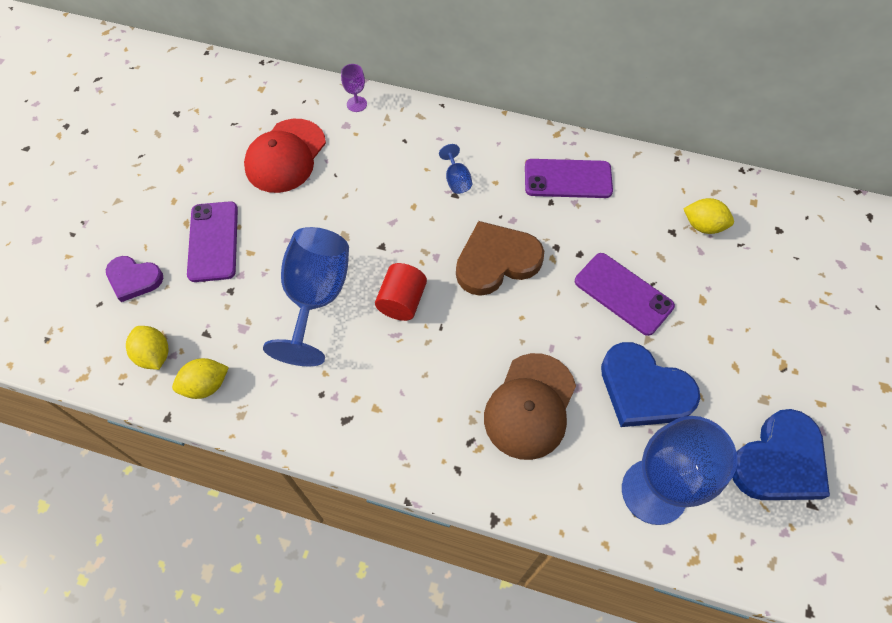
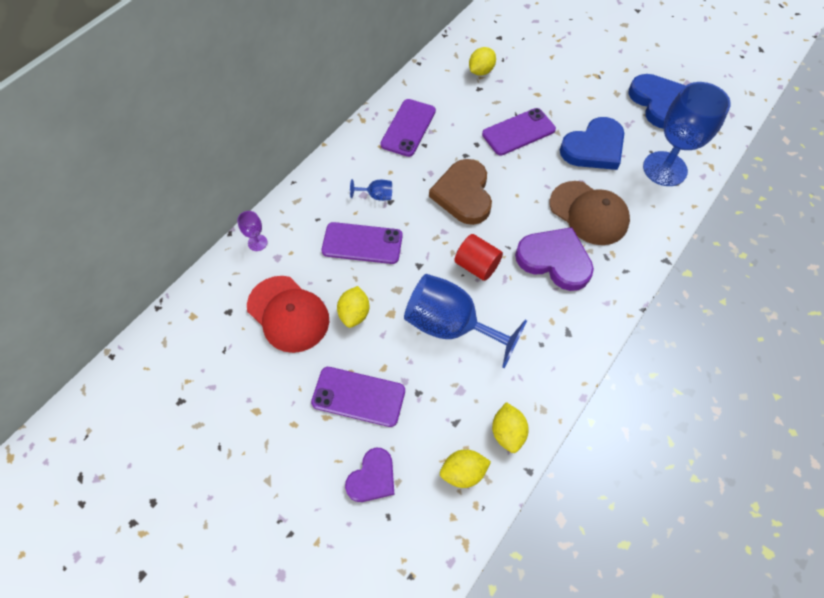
camera: 70 degrees left, 0 degrees up
(303, 208) = (354, 313): none -> yellow lemon
(390, 187) = (362, 243): none -> purple phone
(441, 382) = (554, 260): none -> purple heart

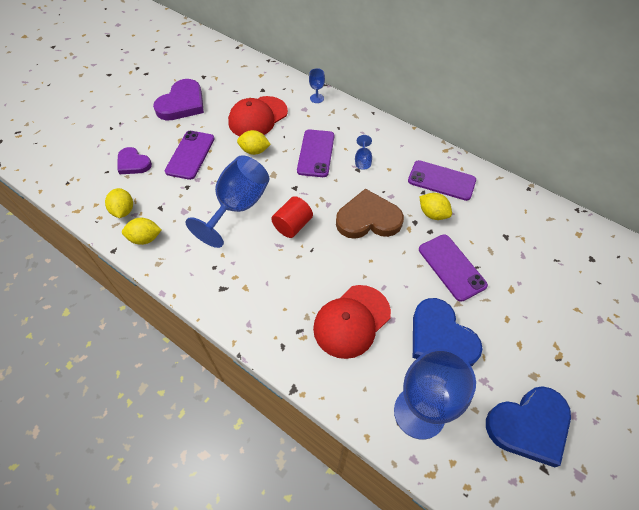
camera: 90 degrees right, 5 degrees down
(257, 242) = (317, 98): purple goblet -> blue goblet
(481, 71) = (531, 239): yellow lemon -> yellow lemon (433, 214)
(554, 260) = (296, 285): purple heart -> purple heart (182, 104)
(589, 213) = (351, 321): brown cap -> red cap

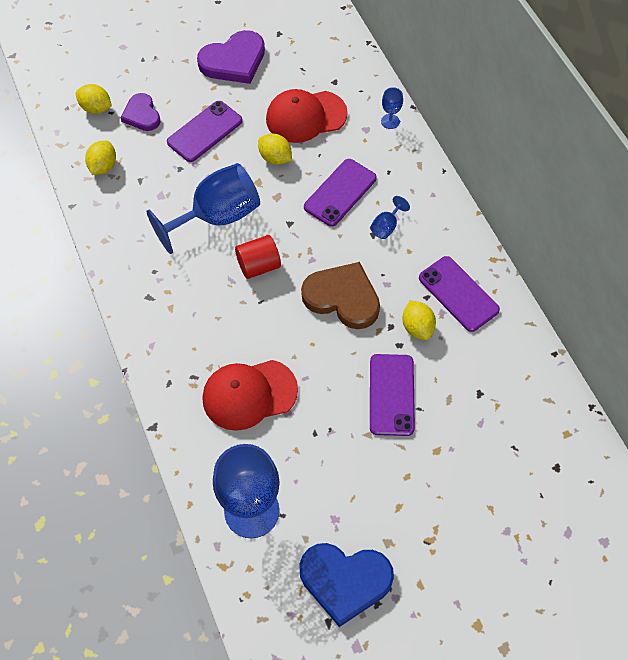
camera: 30 degrees right, 5 degrees up
(145, 238) = (107, 208): yellow lemon -> yellow lemon (96, 108)
(441, 337) = (324, 457): blue heart -> none

